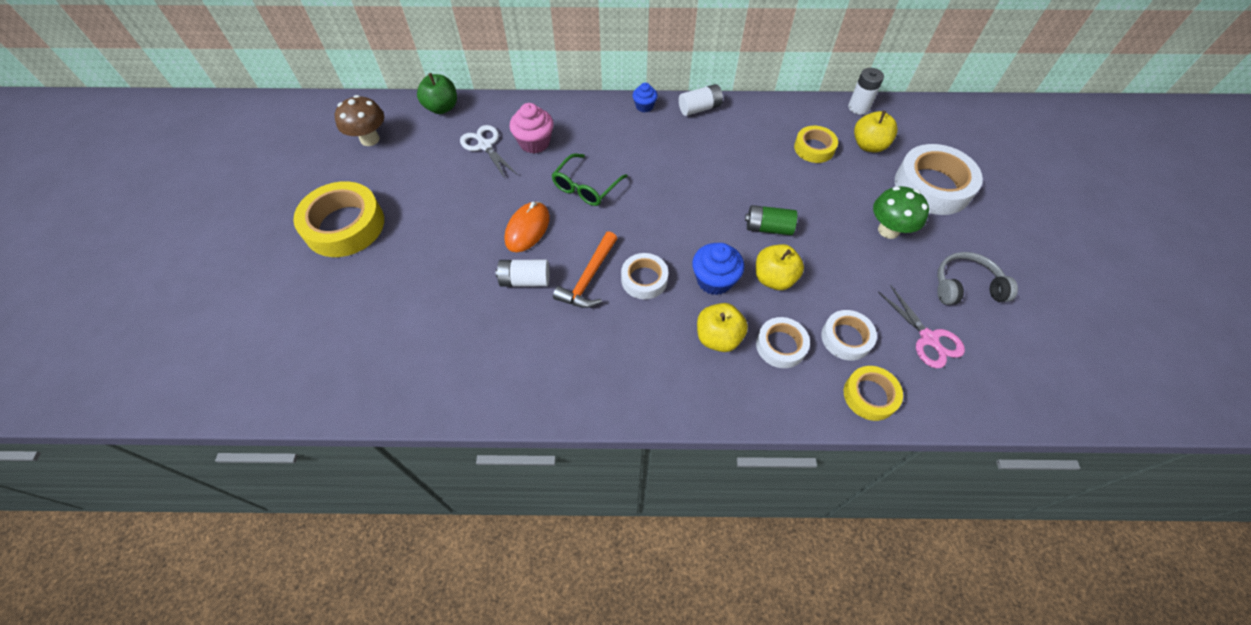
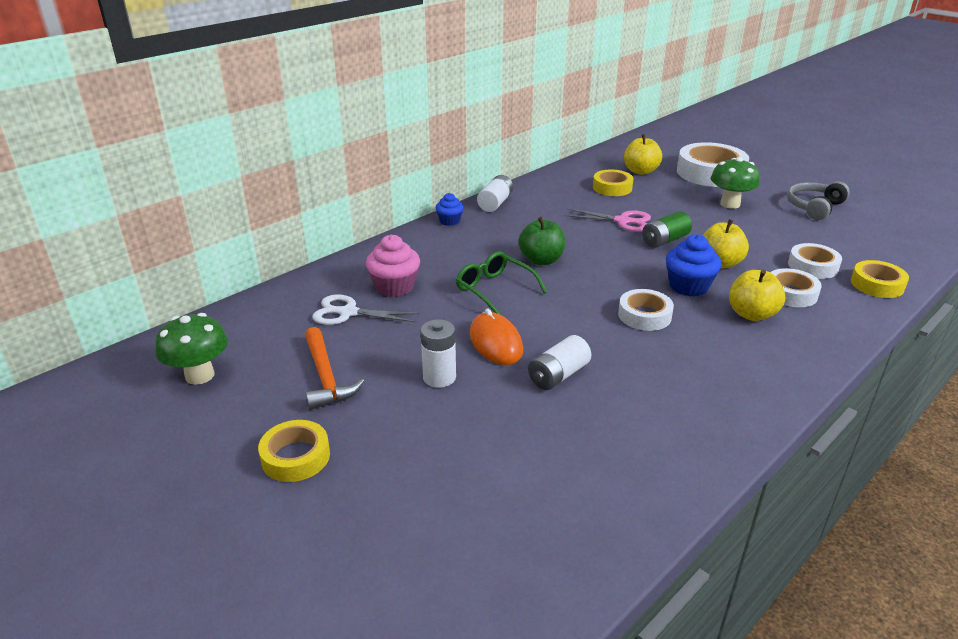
camera: 45 degrees left, 25 degrees down
(344, 226) = (295, 457): yellow tape -> yellow tape, size x0.56
(370, 139) = (200, 375): brown mushroom -> green mushroom
(442, 108) = (248, 311): green apple -> green apple (541, 260)
(586, 187) = (494, 290): green glasses -> green glasses turned 150 degrees clockwise
(589, 278) = (605, 340): orange hammer -> orange hammer (326, 377)
(858, 107) = (599, 156): white battery -> white battery (439, 377)
(929, 339) = (846, 240): pink scissors -> pink scissors (623, 221)

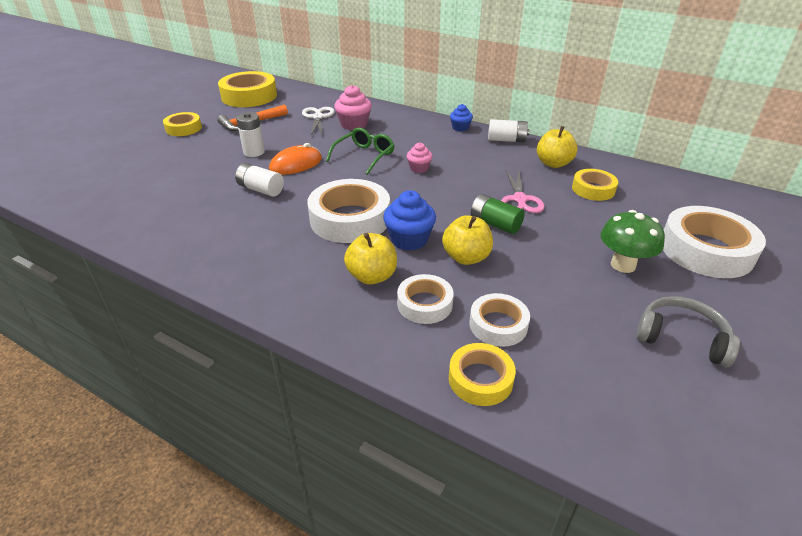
camera: 75 degrees right, 5 degrees up
(200, 375) = (249, 96): green mushroom -> yellow tape
(541, 260) = (419, 168): green apple -> pink cupcake
(640, 171) = (655, 203): yellow apple -> yellow apple (553, 163)
(644, 315) = (350, 219): white tape -> white tape, size x1.77

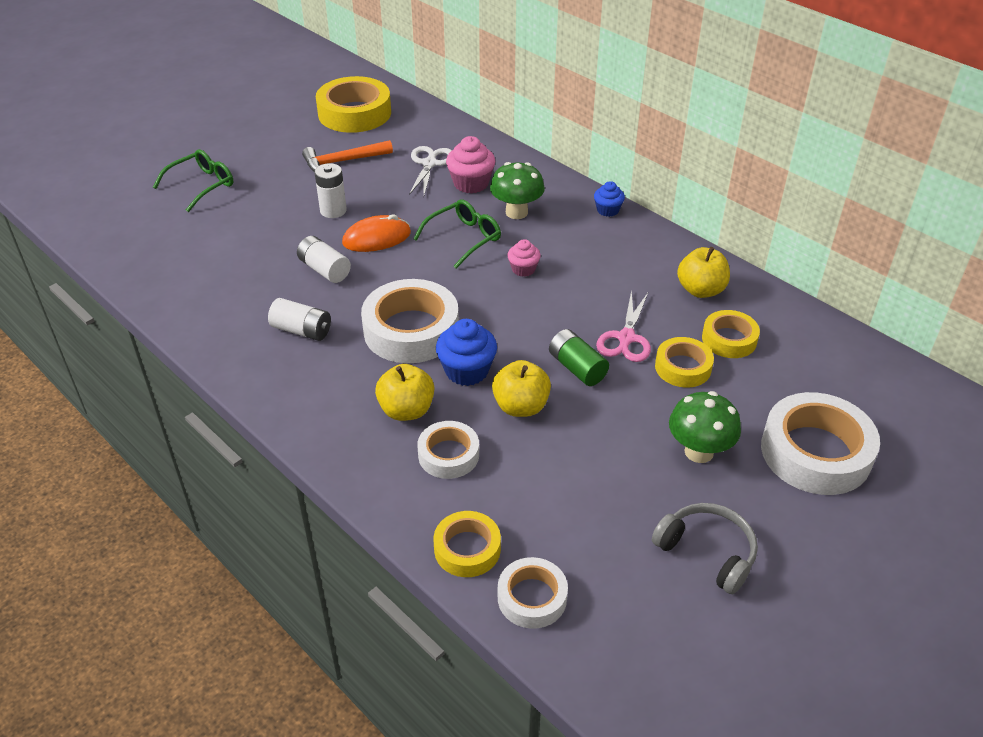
camera: 15 degrees right, 5 degrees up
(138, 150) = (202, 185): none -> green glasses
(184, 128) = (261, 158): yellow tape -> yellow tape (683, 367)
(396, 136) = (516, 212): none -> green mushroom
(498, 325) = (515, 495): white tape -> white tape (532, 598)
(506, 140) = (659, 241): white battery -> white battery (302, 330)

